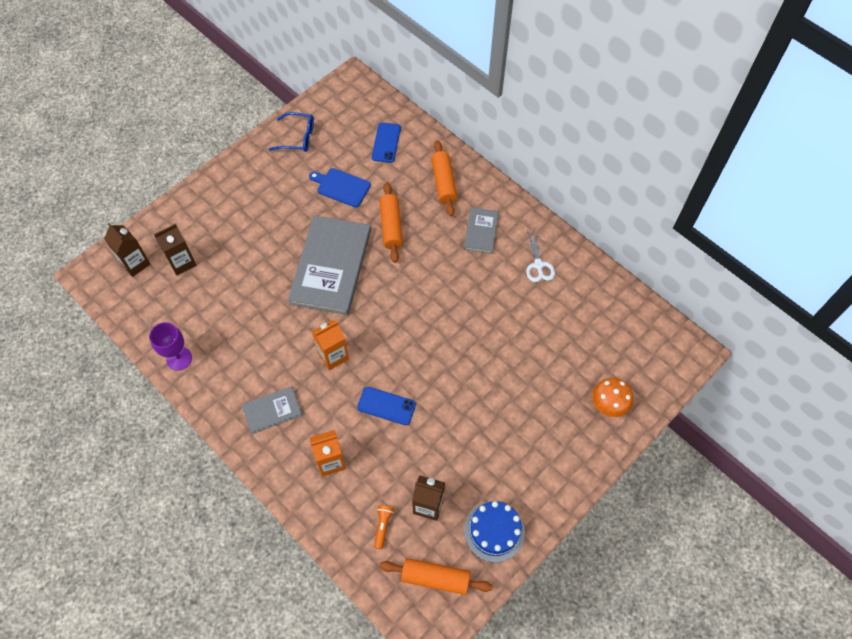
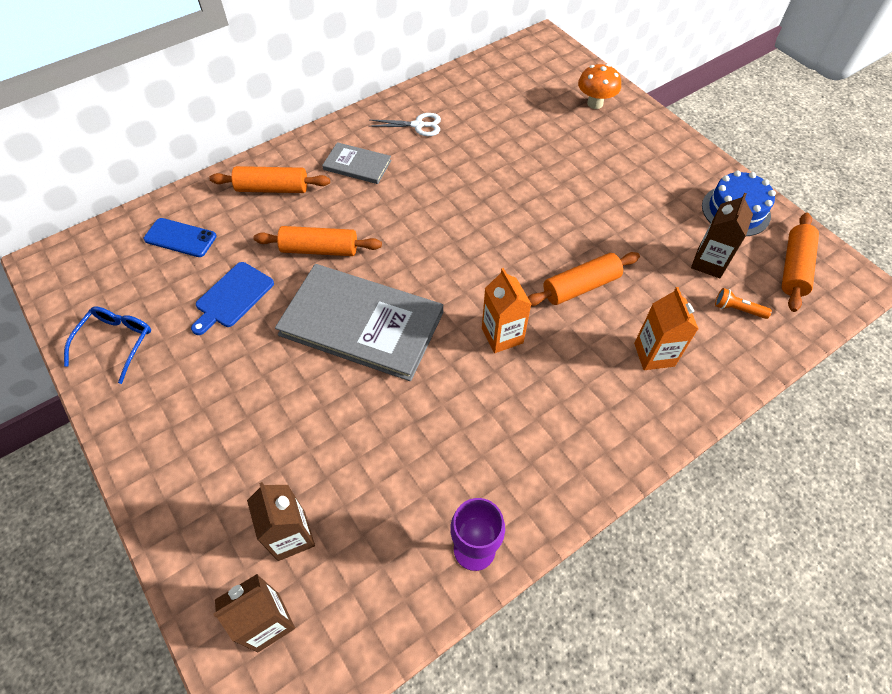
camera: 80 degrees left, 5 degrees down
(272, 410) = (577, 418): grey book -> none
(386, 406) = (581, 287): blue phone -> orange rolling pin

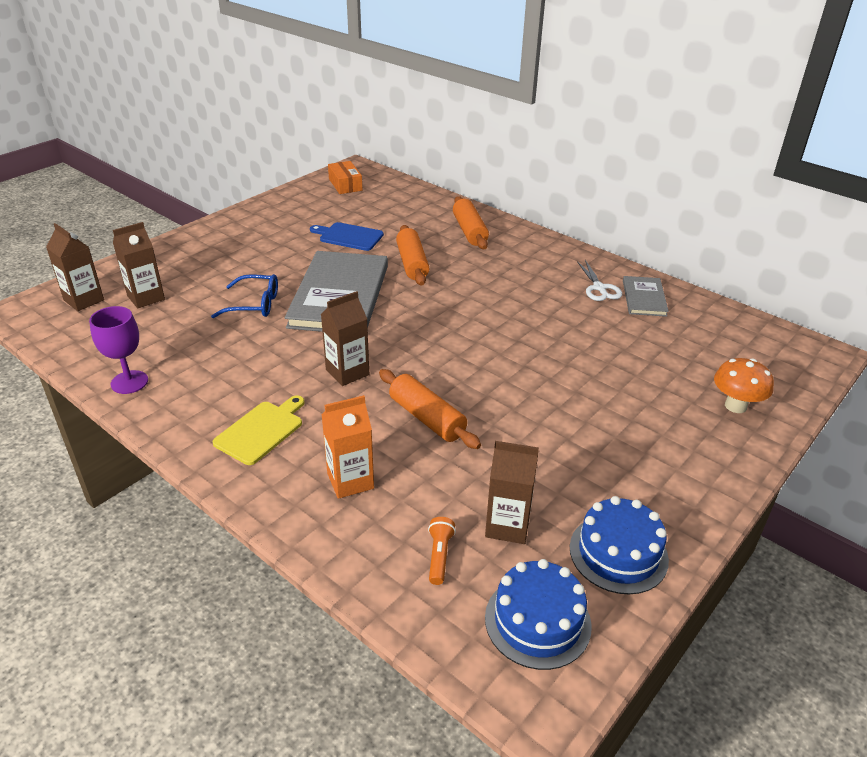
camera: 75 degrees right, 20 degrees down
(90, 281) = (345, 185): none -> orange box
(116, 342) = (296, 204): blue glasses -> blue glasses (254, 304)
(180, 238) = (398, 206): blue phone -> none
(357, 165) = (522, 264): grey book -> grey book (644, 298)
(502, 335) = (347, 372): orange carton -> brown carton
(579, 418) = (261, 430): none -> yellow cutting board
(794, 268) = (537, 621): orange rolling pin -> blue cake

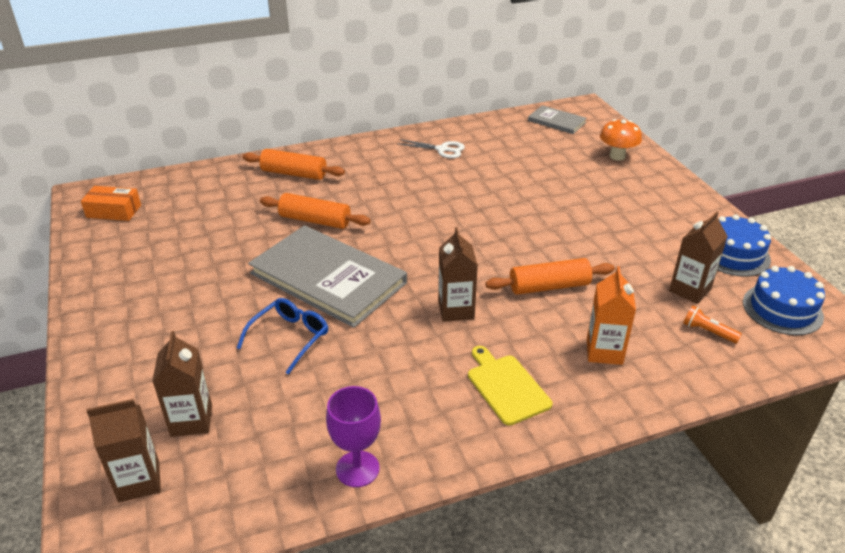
camera: 60 degrees left, 0 degrees up
(349, 236) = (224, 241): blue cutting board -> none
(644, 298) = (471, 138): grey book -> grey book (556, 121)

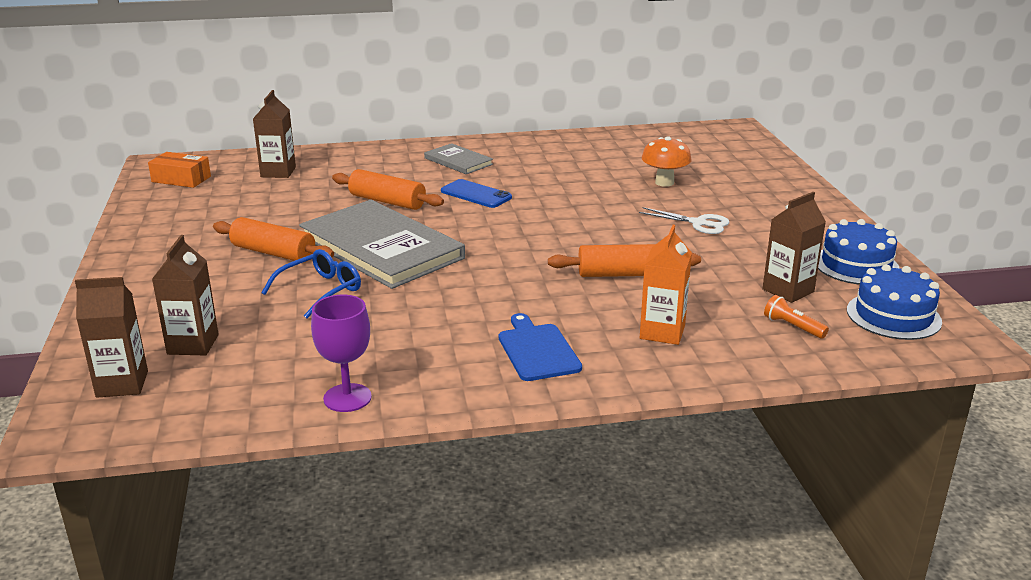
camera: 10 degrees right, 10 degrees down
(294, 173) = (381, 162): orange rolling pin -> orange rolling pin (273, 253)
(391, 204) = (476, 194): none -> blue phone
(442, 149) = (553, 153): white scissors -> white scissors (698, 223)
(456, 310) = (509, 284): brown carton -> brown carton (278, 172)
(506, 387) = (537, 350): yellow cutting board -> blue cutting board
(556, 121) = (696, 139): grey book -> grey book (458, 161)
(617, 156) = (754, 172): orange mushroom -> orange mushroom (664, 182)

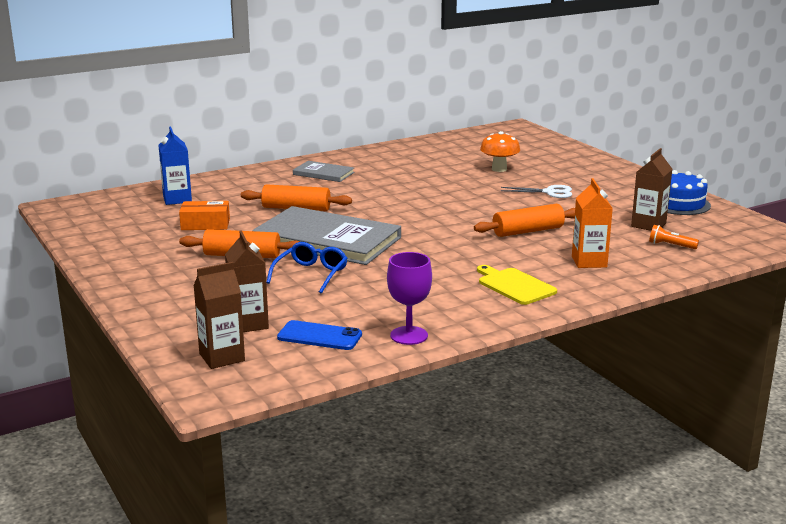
camera: 20 degrees left, 5 degrees down
(181, 179) = (94, 215): orange box -> orange box (205, 224)
(278, 172) = (177, 199): brown carton -> blue carton
(476, 194) = (363, 194): blue phone -> blue phone (319, 336)
(537, 350) = (514, 285): blue cutting board -> yellow cutting board
(893, 316) = (727, 230): blue cake -> none

